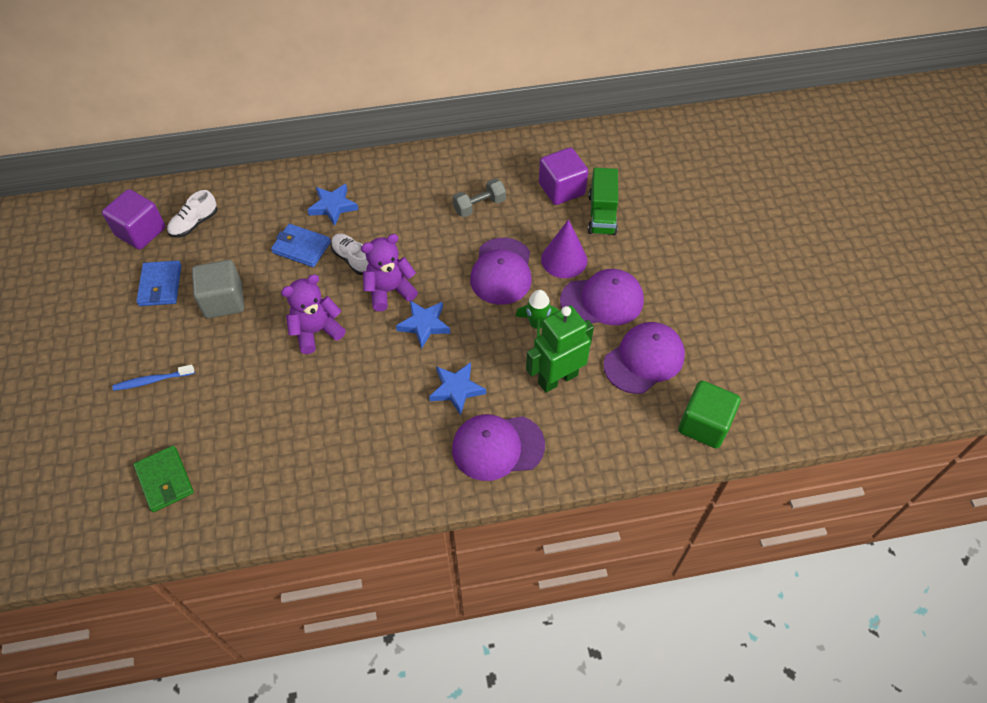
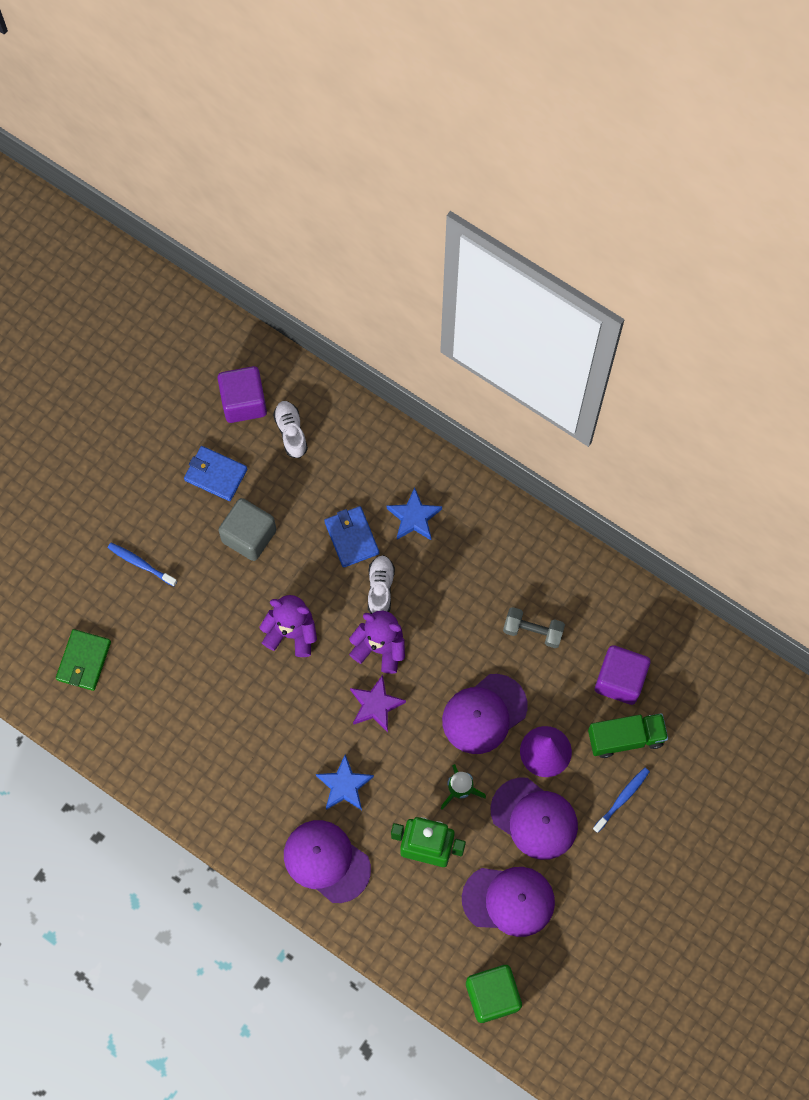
camera: 45 degrees right, 15 degrees up
(160, 285) = (216, 475): blue wallet -> blue wallet turned 75 degrees clockwise
(194, 223) = (291, 432): white shoe -> white shoe turned 75 degrees clockwise
(424, 325) = (376, 705): blue star -> purple star
(602, 214) = (625, 738): green truck -> green truck turned 150 degrees counterclockwise
(639, 245) = (622, 798): none -> blue toothbrush

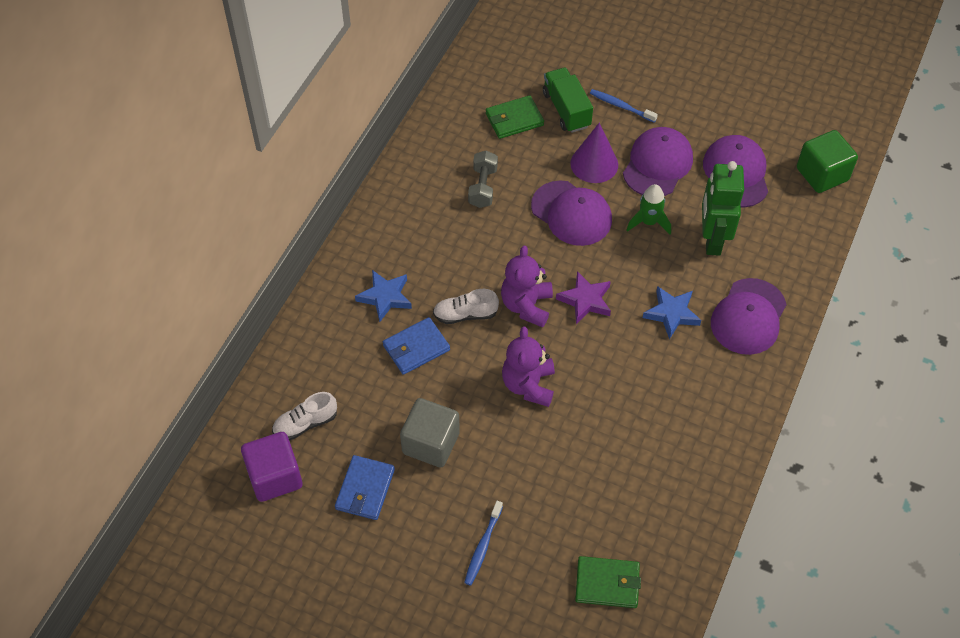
camera: 100 degrees left, 15 degrees down
(620, 680) = (514, 119): purple cube -> green wallet

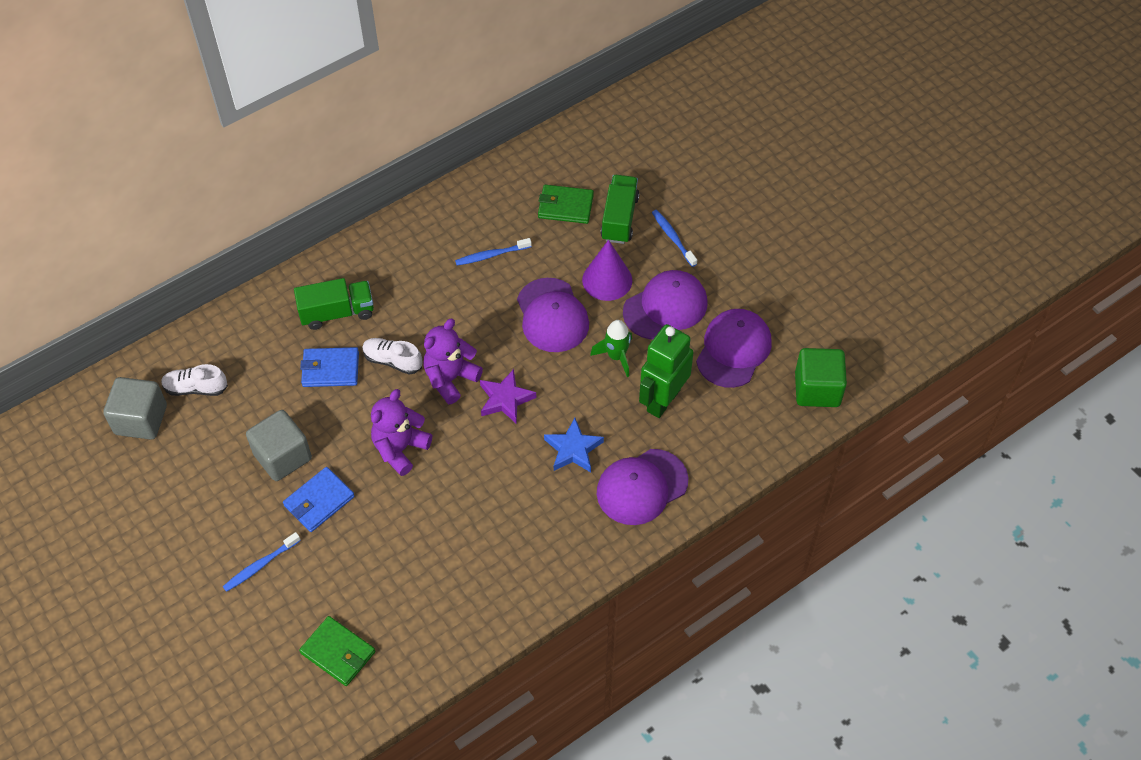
camera: 30 degrees right, 0 degrees up
(275, 477) = (141, 420): purple cube -> grey cube
(365, 489) = (203, 467): blue wallet -> blue wallet (319, 501)
(385, 297) = (337, 313): blue star -> green truck
(482, 187) = (491, 255): grey dumbbell -> blue toothbrush

